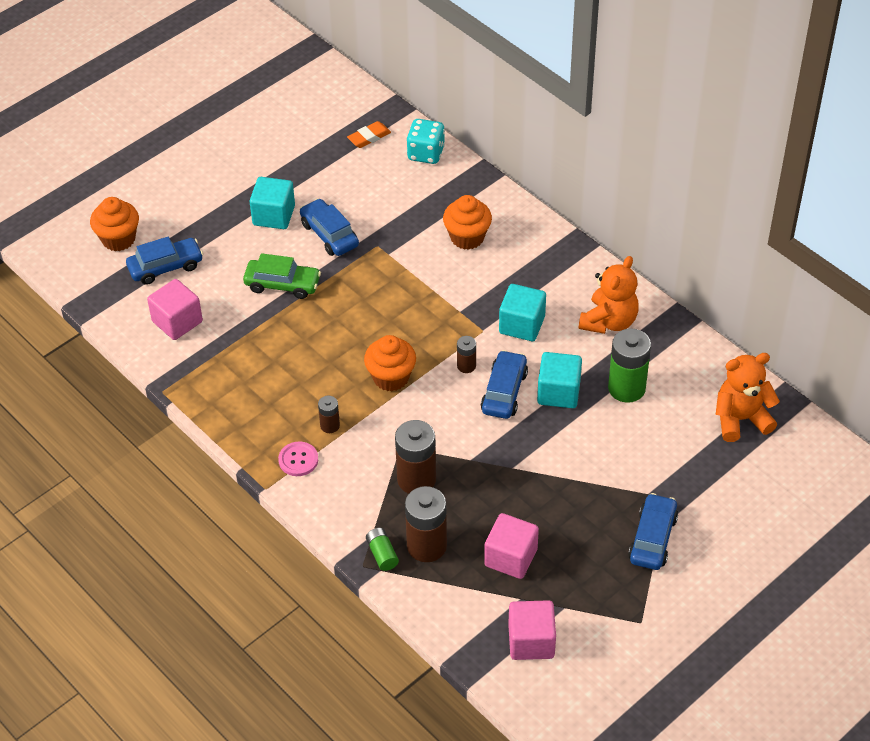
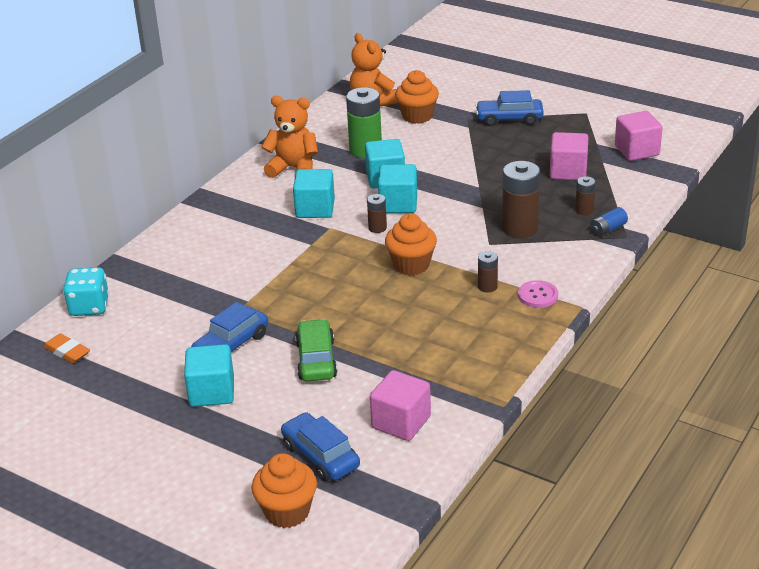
camera: 105 degrees left, 15 degrees down
(382, 554) = (607, 229): green battery -> blue battery
(426, 546) = (584, 210): brown battery -> brown battery, size x0.51
(467, 237) = (210, 258): orange cupcake -> orange cupcake (417, 116)
(504, 392) = (398, 204): blue car -> turquoise cube

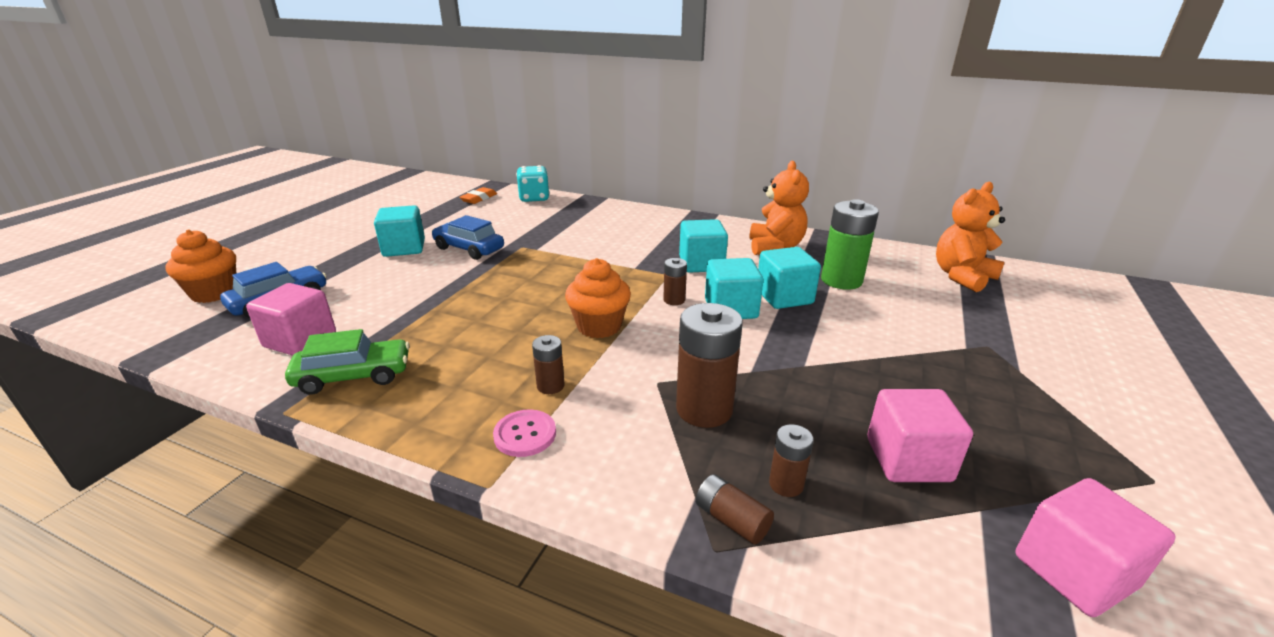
camera: 80 degrees right, 5 degrees down
(316, 360) = (432, 287): green car -> green car (354, 376)
(417, 116) = (955, 307): orange cupcake -> none
(509, 119) = (1029, 385): blue car -> none
(607, 229) = (731, 520): blue battery -> brown battery

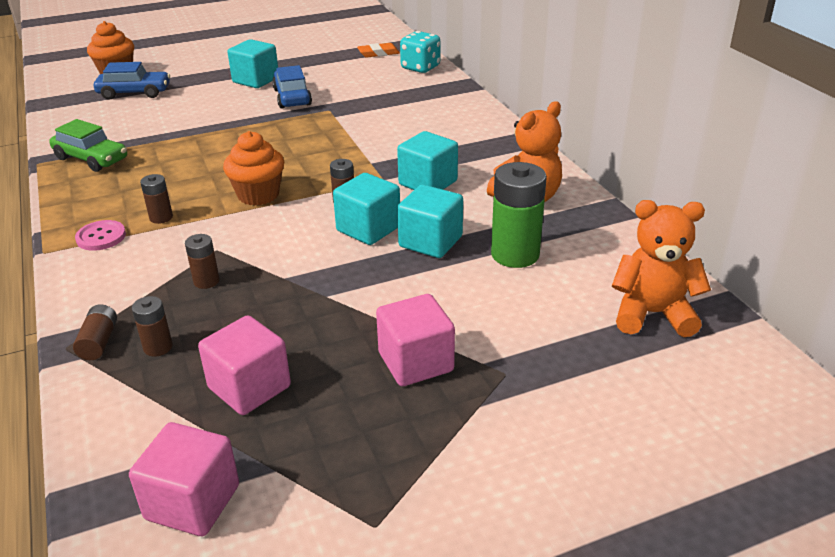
camera: 45 degrees right, 5 degrees up
(300, 340) = (104, 124): pink cube -> pink cube (415, 362)
(704, 409) = (206, 281): brown battery -> brown battery, size x0.51

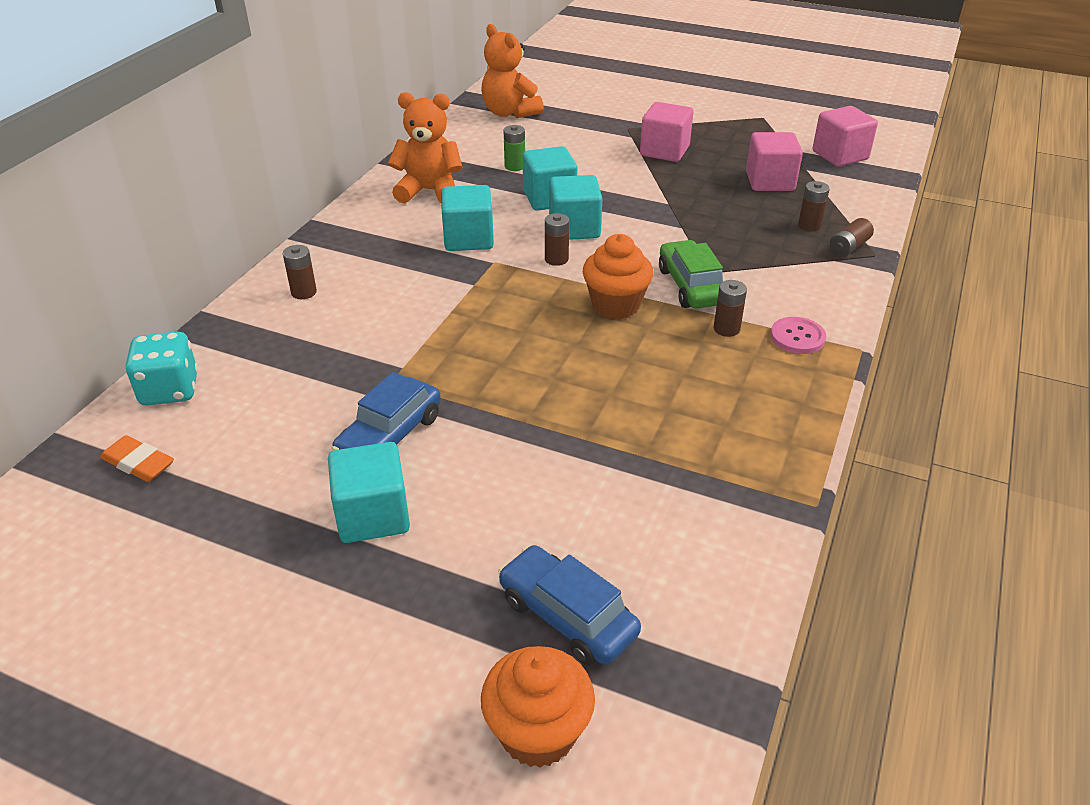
camera: 135 degrees left, 5 degrees up
(91, 159) = (741, 468): green car -> green car (690, 286)
(206, 281) = (739, 251): brown battery -> brown battery (304, 292)
(515, 254) = (515, 166): green battery -> green battery, size x0.51

